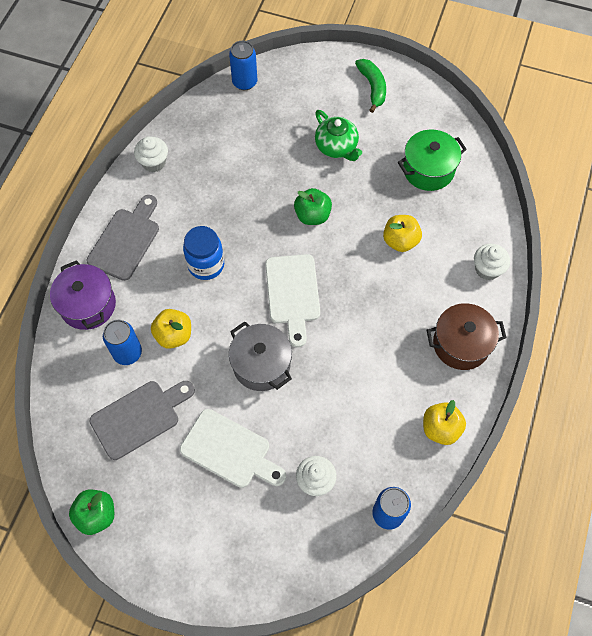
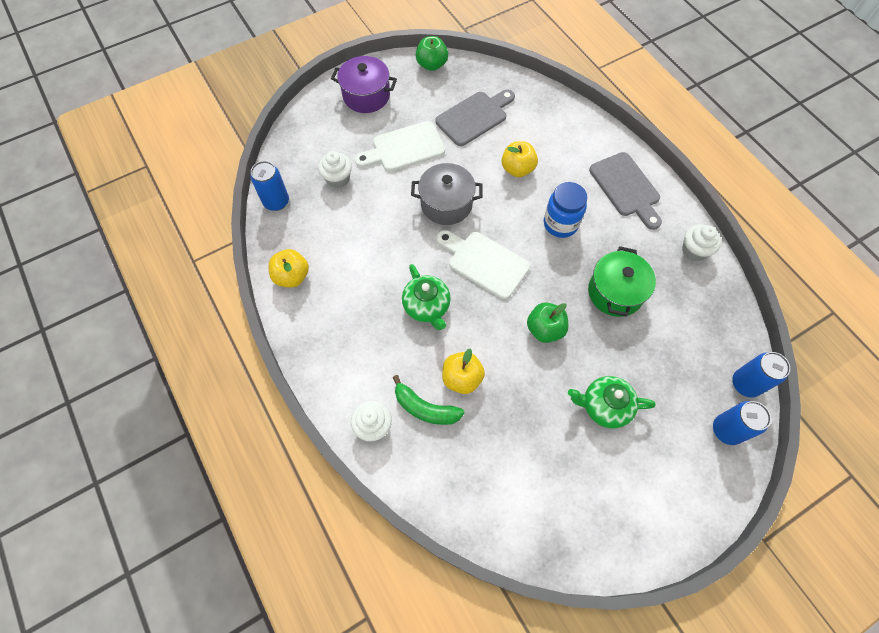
camera: 130 degrees right, 0 degrees up
(88, 305) = (586, 136): purple pot -> purple pot (366, 96)
(127, 353) = (527, 137): blue can -> blue can (726, 430)
(139, 417) = (474, 117): grey cutting board -> grey cutting board turned 135 degrees counterclockwise
(369, 305) = (427, 306): none -> green teapot
(372, 87) = (657, 503): green banana -> green banana (425, 408)
(428, 170) = (514, 468): green pot -> green pot (615, 292)
(461, 344) = (334, 345): brown pot -> none

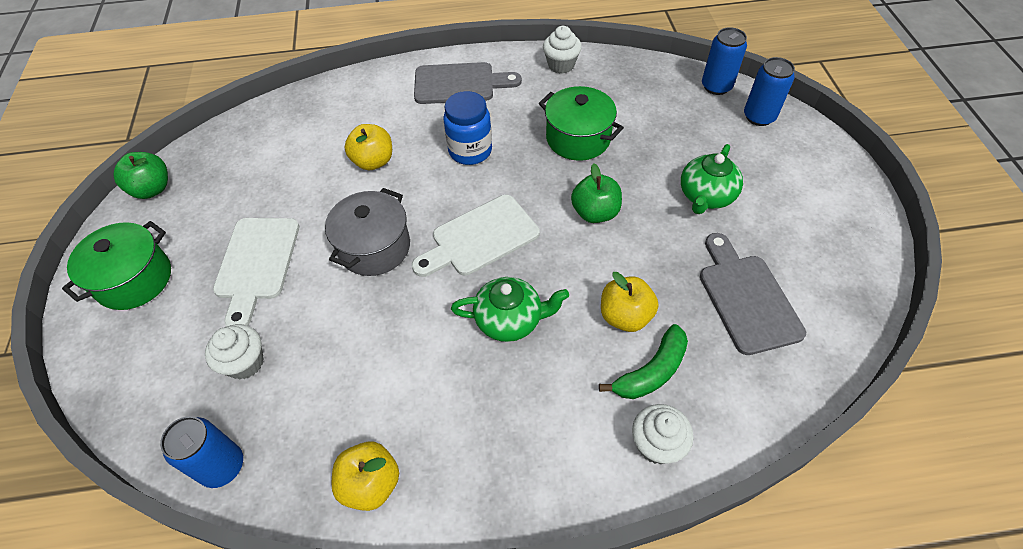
camera: 65 degrees left, 10 degrees down
(366, 96) = (134, 279): purple pot -> green pot
(474, 117) = (269, 175): grey cutting board -> grey cutting board (746, 298)

